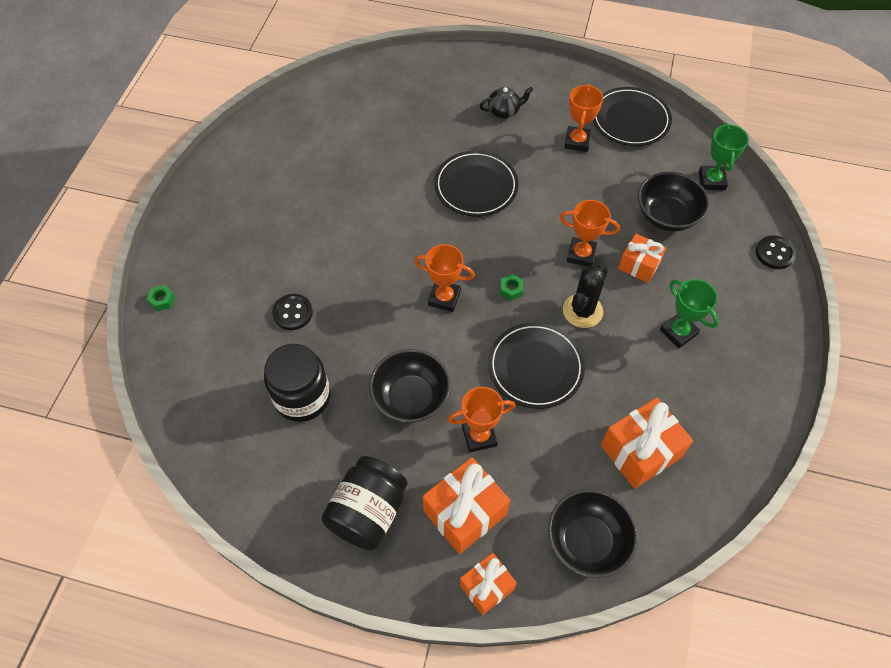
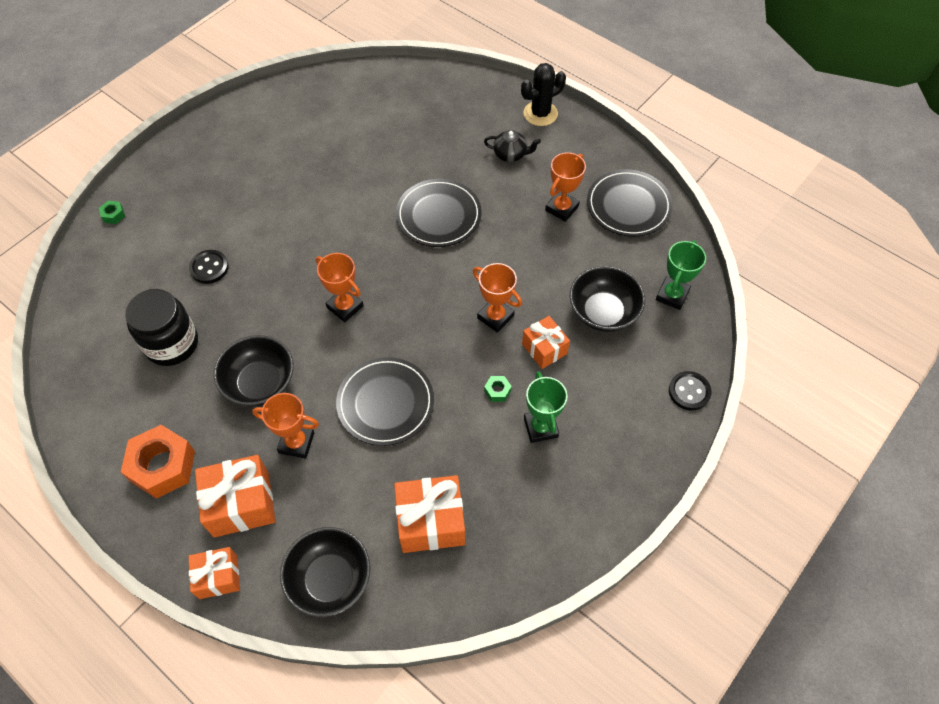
camera: 25 degrees right, 0 degrees up
(368, 512) = (163, 466): black jar -> orange nut
(511, 290) = (409, 323): green nut -> green nut (497, 391)
(582, 311) = (462, 370): black cactus -> black cactus (540, 113)

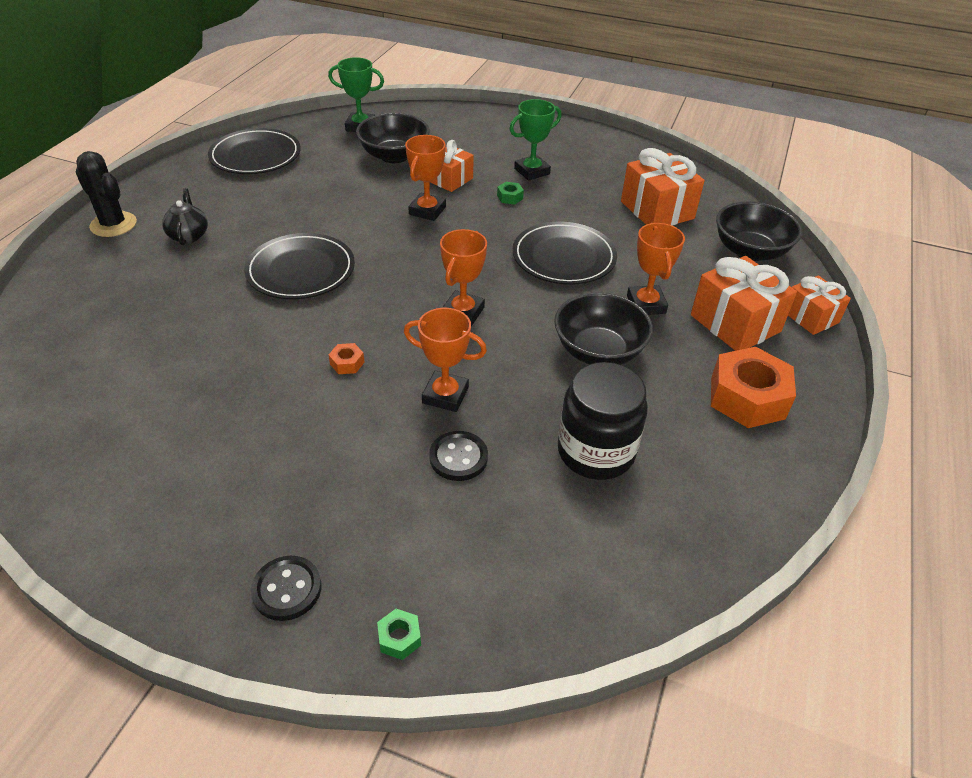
camera: 110 degrees left, 15 degrees down
(322, 227) = (347, 363): none -> orange nut
(561, 208) = (268, 192): orange trophy -> orange trophy (445, 395)
(689, 391) = (456, 113): black button -> black button (287, 589)

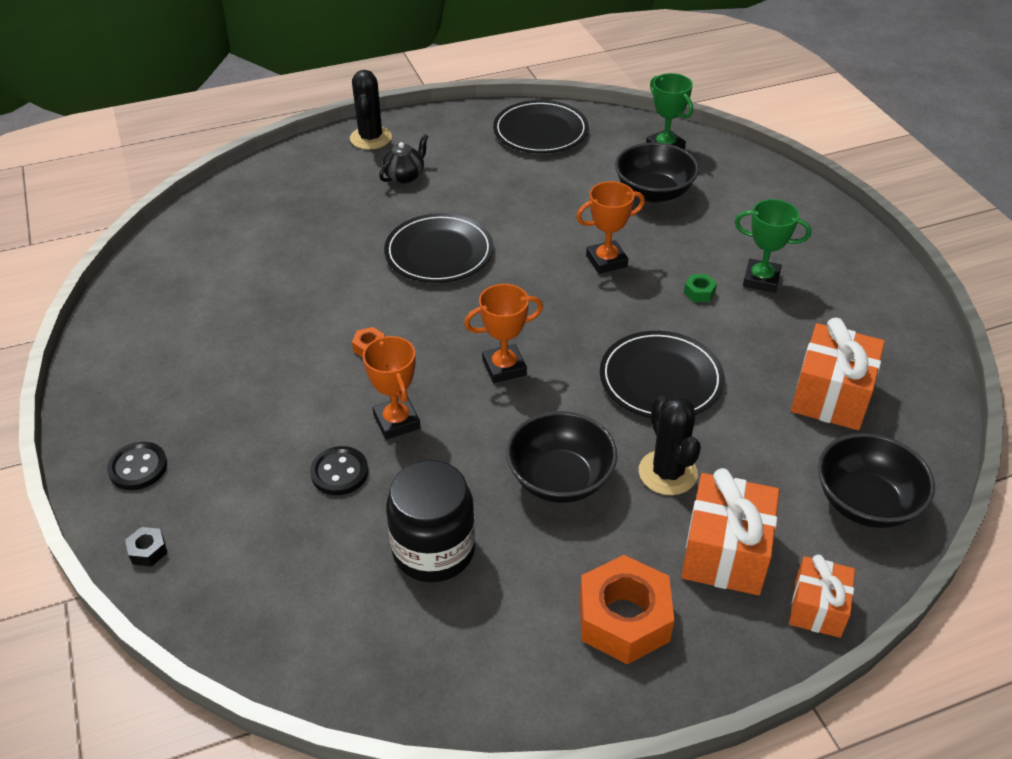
camera: 50 degrees right, 0 degrees up
(399, 638) = (148, 551): green nut -> black nut
(450, 180) = (670, 243): orange gift -> none
(646, 304) = (667, 473): orange trophy -> black cactus

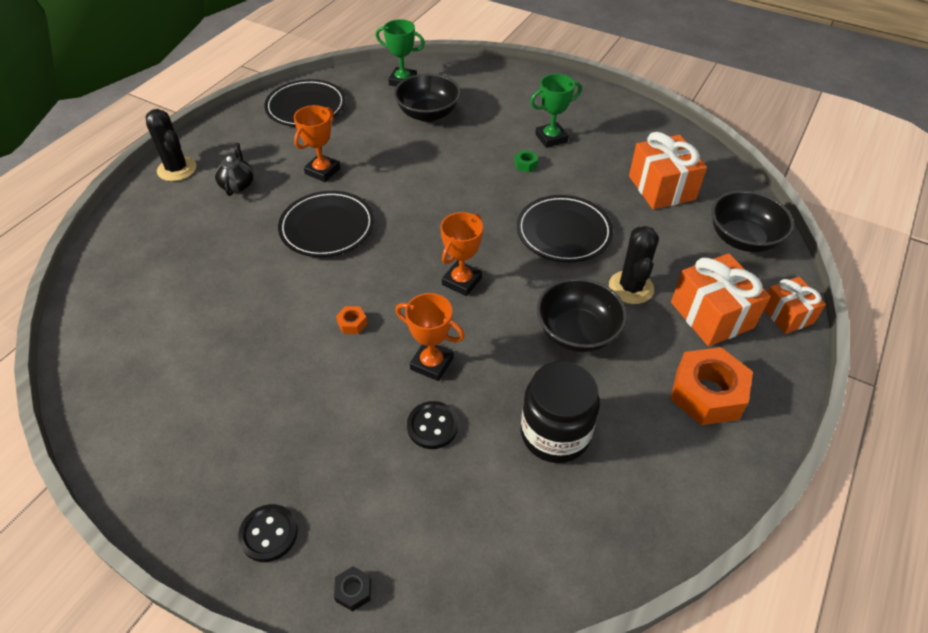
camera: 40 degrees left, 5 degrees up
(606, 261) = (448, 174): orange trophy -> orange trophy (322, 171)
(667, 473) = (631, 287): black cactus -> black cactus turned 60 degrees clockwise

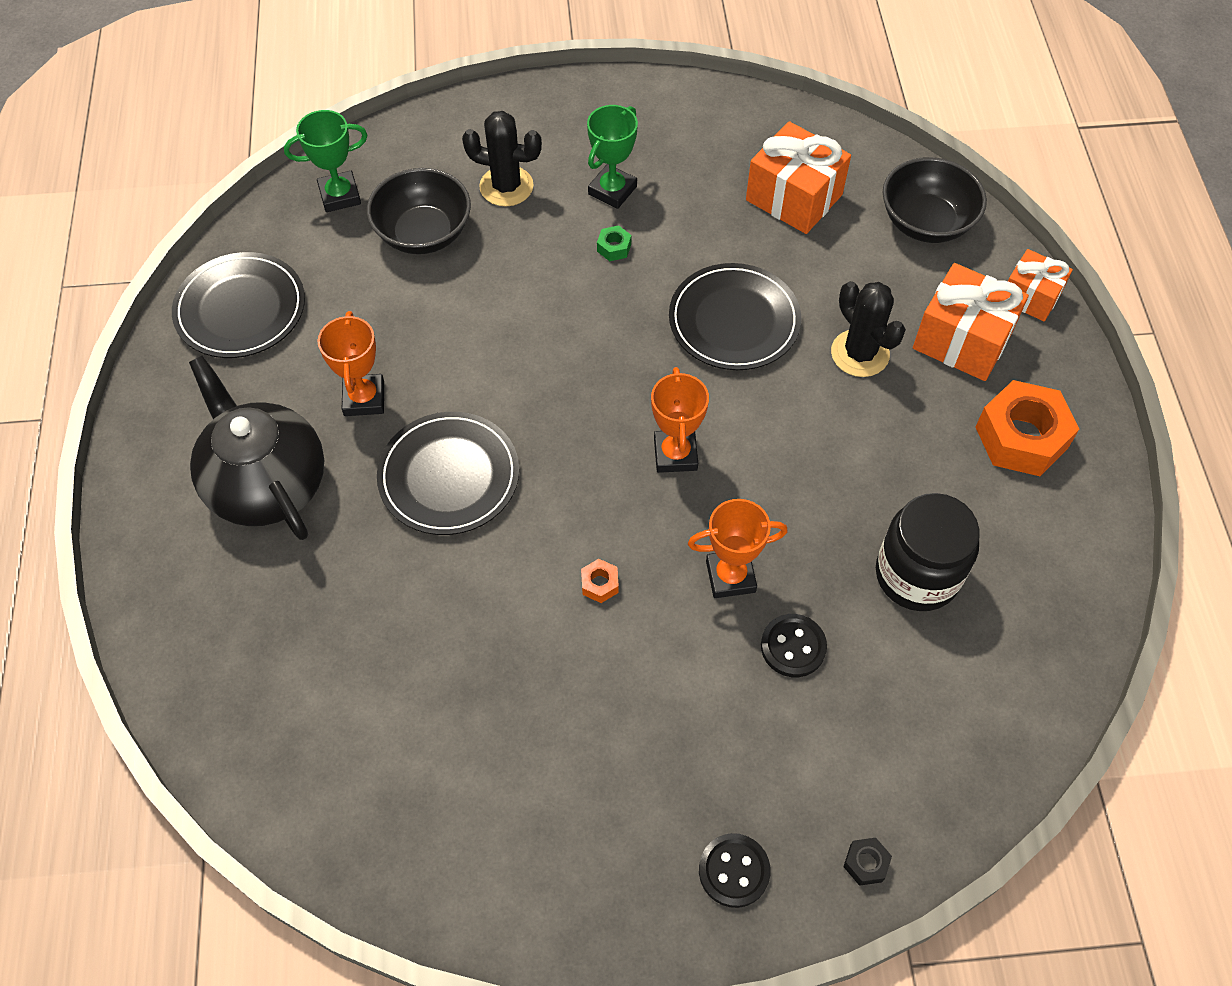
camera: 35 degrees left, 10 degrees up
(177, 169) = (153, 509): black cactus -> black cactus (506, 186)
(238, 184) = (267, 483): black teapot -> black teapot, size x2.16
(577, 332) = (848, 443): black bowl -> none

